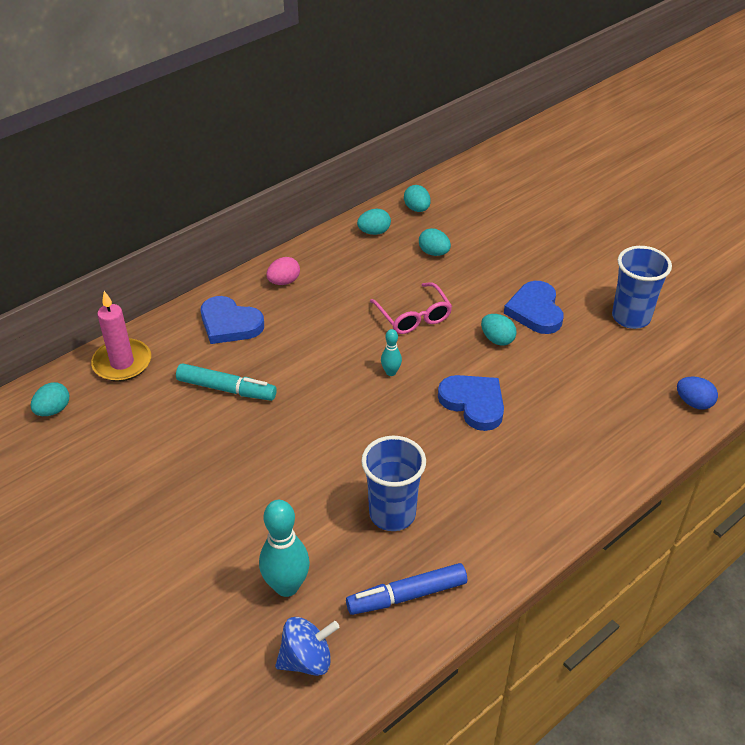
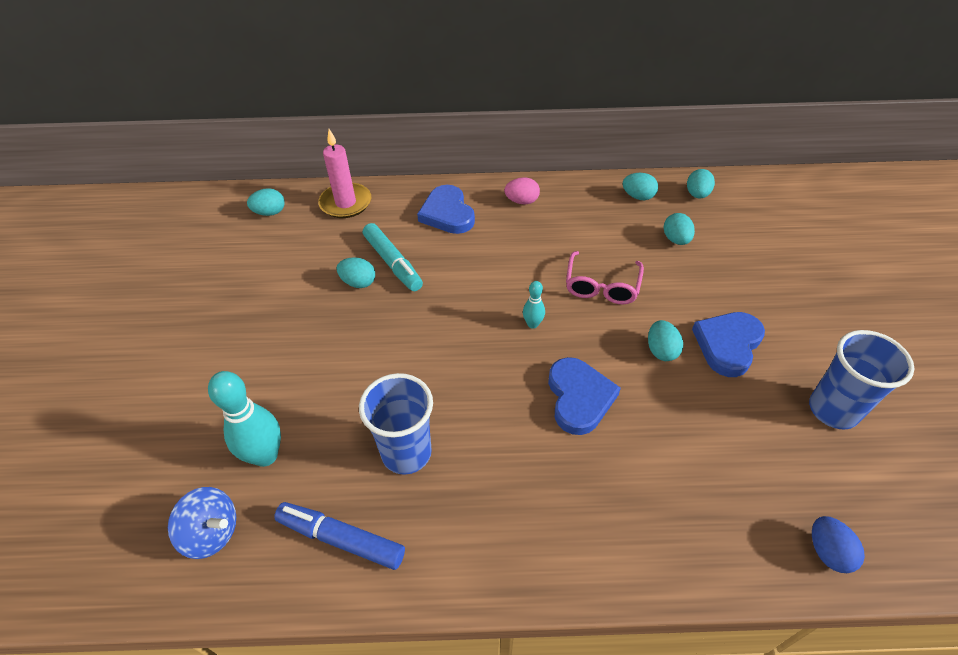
camera: 40 degrees right, 5 degrees up
(214, 421) = (358, 282): none -> turquoise egg

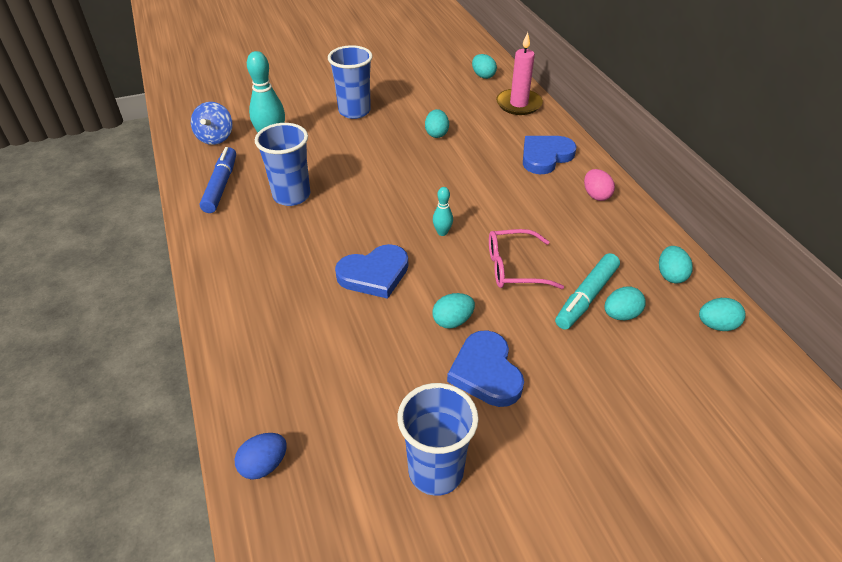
camera: 70 degrees right, 5 degrees down
(259, 347) = (354, 111): none -> blue cup
(393, 263) = (467, 144): turquoise marker -> turquoise marker (586, 297)
(727, 344) = (486, 372): blue heart -> blue heart turned 120 degrees counterclockwise

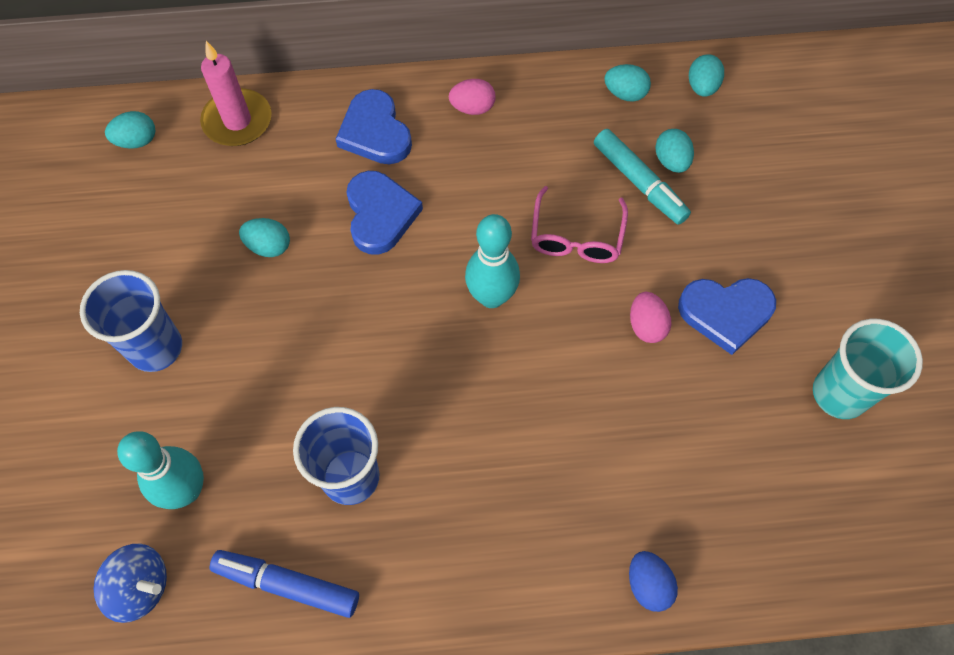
camera: 75 degrees left, 20 degrees up
(264, 465) = (813, 564): blue egg -> blue egg (648, 585)
(374, 274) = (548, 395): blue heart -> blue heart (380, 214)
(436, 471) = (839, 394): blue cup -> turquoise cup
(442, 232) = (491, 296): turquoise bowling pin -> turquoise bowling pin, size x1.94
(452, 321) = (646, 326): turquoise egg -> pink egg

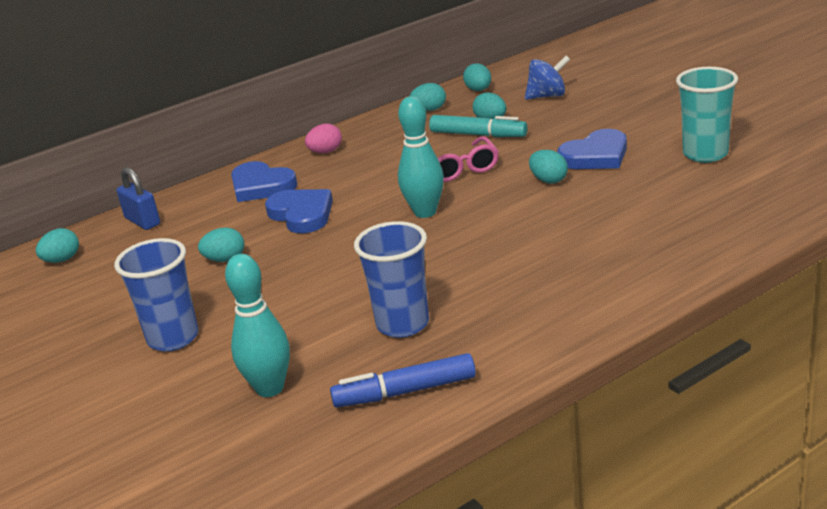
camera: 25 degrees left, 35 degrees down
(141, 587) = (277, 450): blue spinning top -> blue spinning top (547, 96)
(237, 121) = (142, 221): pink candle -> blue padlock
(646, 326) = (548, 180): pink egg -> turquoise egg
(648, 585) = (676, 271): blue egg -> none

